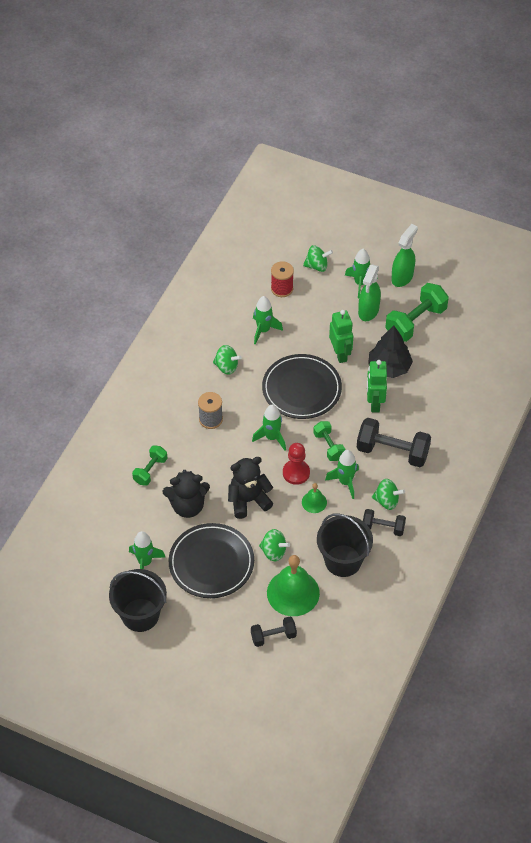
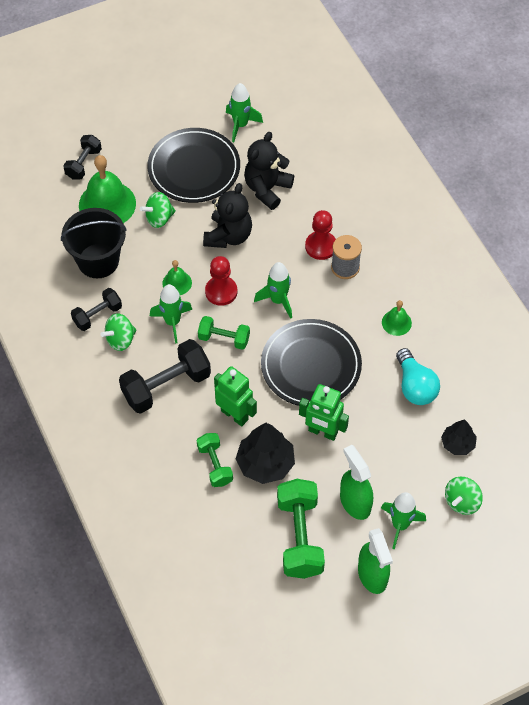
camera: 130 degrees right, 5 degrees up
(140, 615) = (195, 93): black bucket -> none
(150, 470) = (331, 186): green dumbbell -> green dumbbell (215, 465)
(206, 443) = (321, 246): none -> red pawn
(226, 367) = (396, 322): green spinning top -> green bell
(263, 330) = (415, 386): green rocket -> turquoise light bulb
(282, 289) = (457, 444): red spool -> black tree

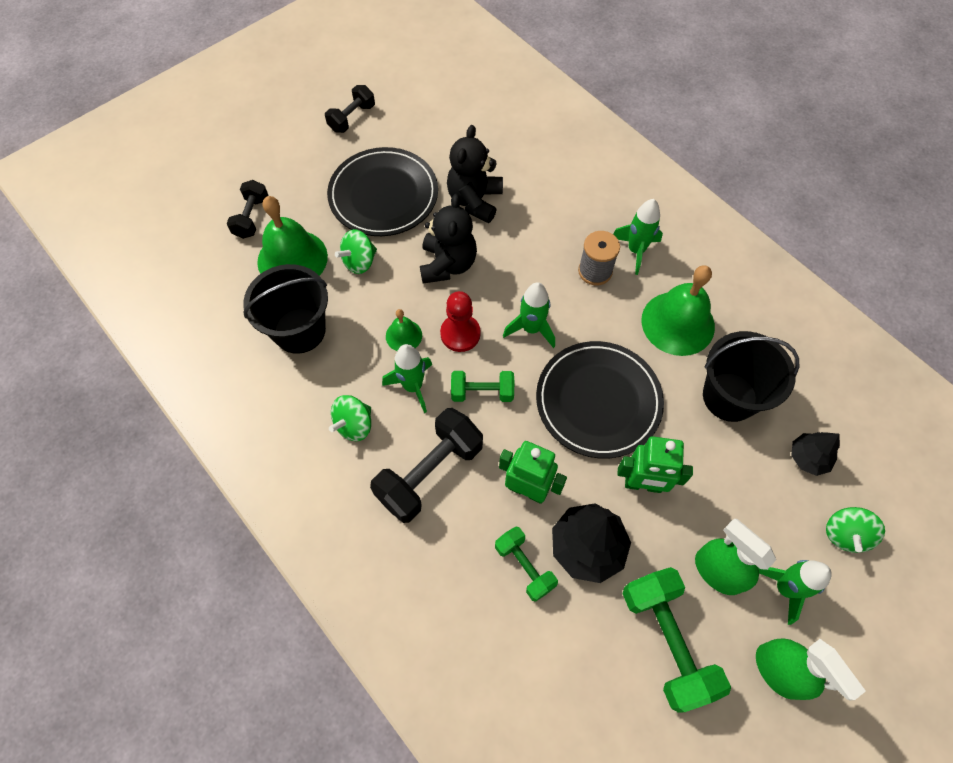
camera: 15 degrees left, 5 degrees up
(97, 315) = (317, 400): black dumbbell -> black dumbbell (352, 118)
(240, 125) = (422, 136): green rocket -> green rocket (636, 251)
(321, 246) = (558, 253): red pawn -> none
(396, 322) = (678, 323): green bell -> green bell, size x2.01
(415, 386) = (729, 396): turquoise light bulb -> black bucket

